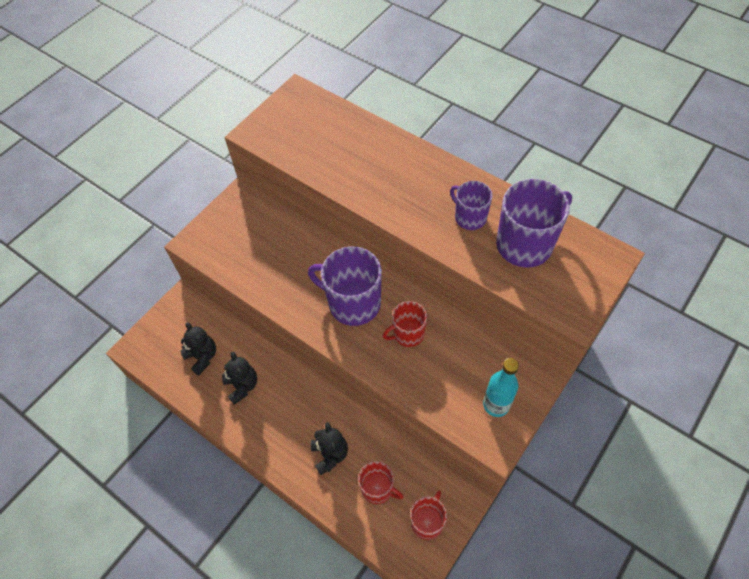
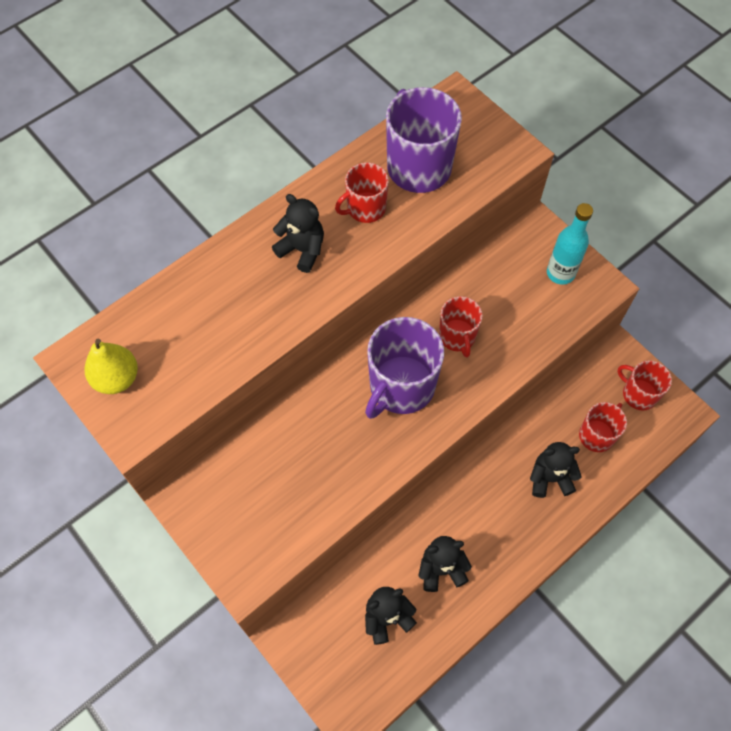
camera: 80 degrees left, 5 degrees up
(288, 115) = (116, 378): none -> yellow pear
(417, 187) = (302, 250): none -> black teddy bear
(469, 217) = (365, 208): purple mug -> red mug

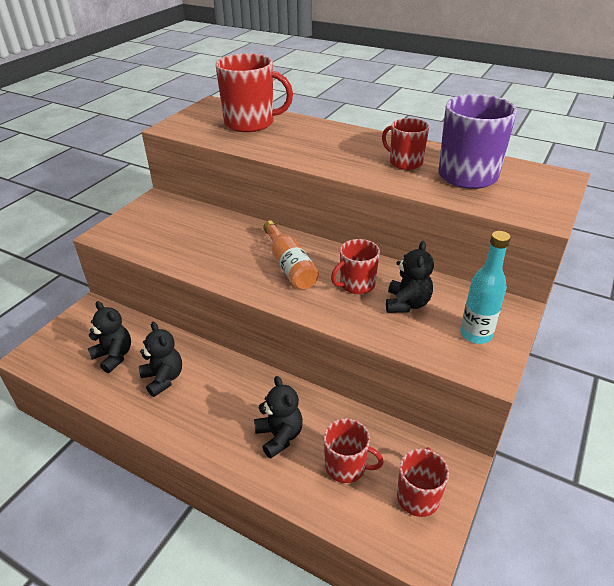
camera: 70 degrees right, 25 degrees down
(116, 378) = (206, 116): yellow pear -> none
(173, 329) = (250, 123): none -> red mug
(302, 250) = (345, 148): black teddy bear -> black teddy bear (407, 304)
(401, 386) = (290, 265): purple mug -> orange bottle

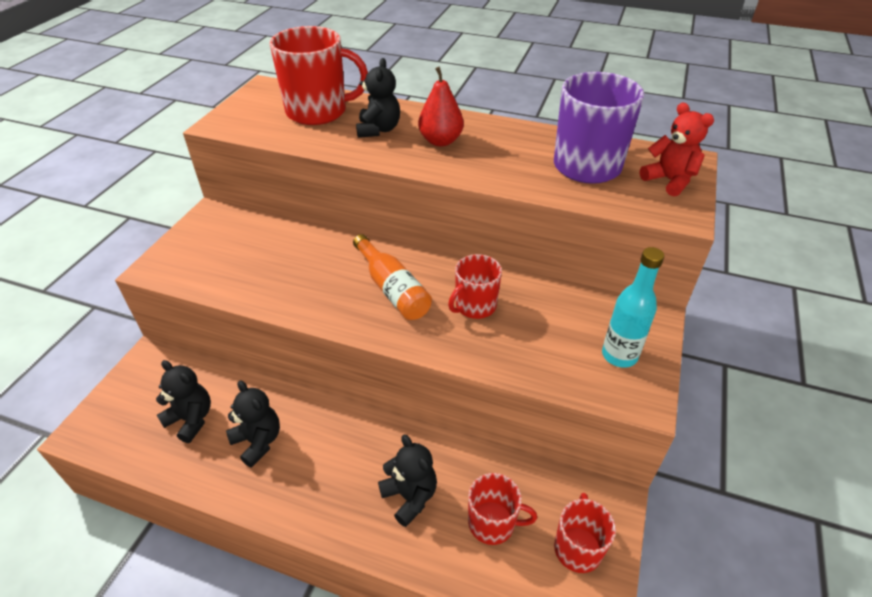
camera: 10 degrees left, 5 degrees up
(346, 149) = (440, 141): none -> red pear
(405, 162) = (513, 154): red mug -> none
(407, 304) = (536, 325): black teddy bear -> black teddy bear (378, 130)
(539, 191) = (669, 181): none -> red teddy bear

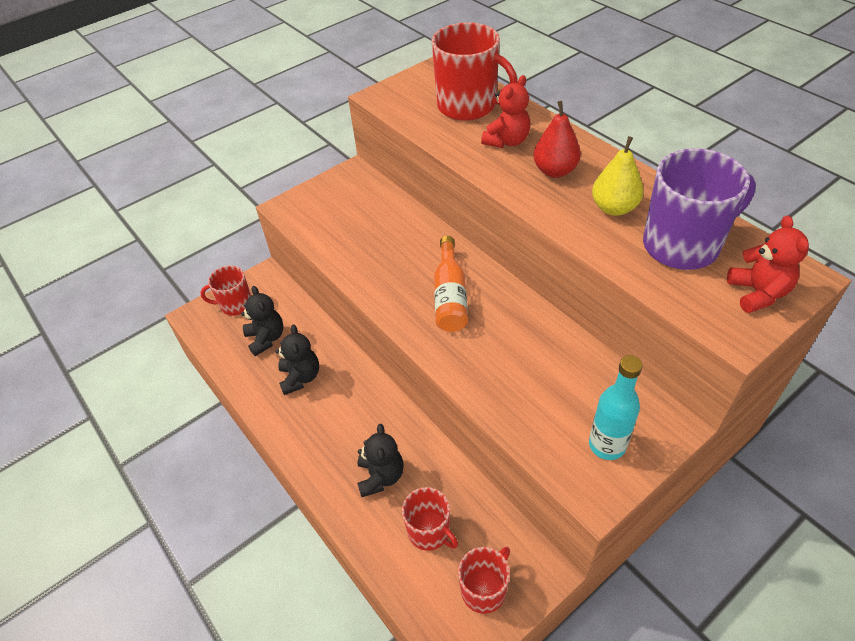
camera: 35 degrees right, 5 degrees up
(378, 130) = (507, 141): black teddy bear -> red teddy bear
(475, 306) = (509, 341): red mug -> red mug (235, 304)
(513, 154) = (614, 208): none -> yellow pear

